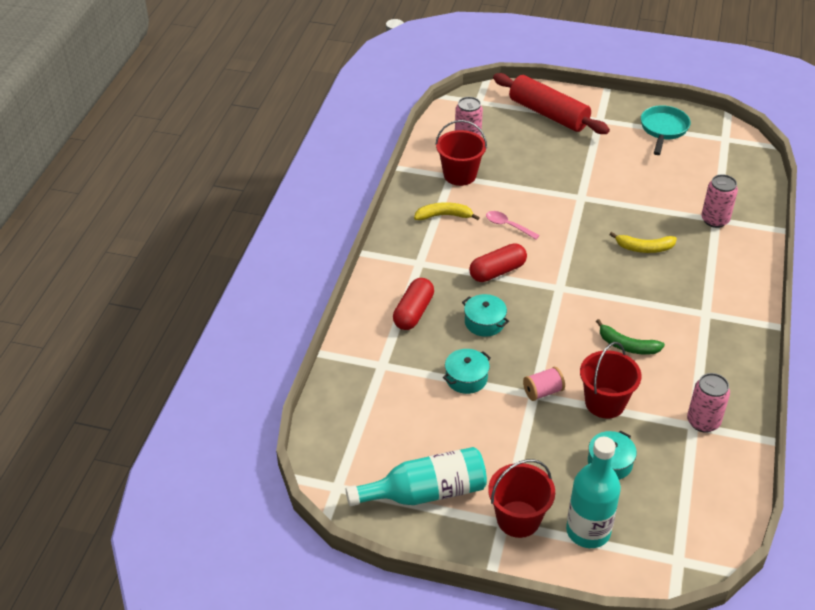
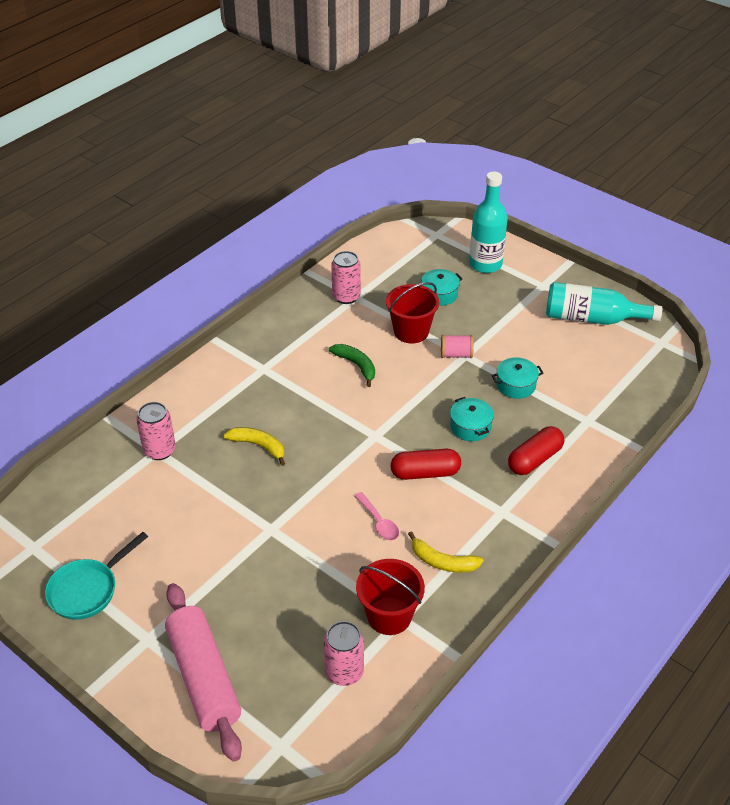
camera: 155 degrees left, 0 degrees up
(518, 519) = (531, 284): red bucket -> none
(548, 114) = (204, 678): red rolling pin -> pink rolling pin

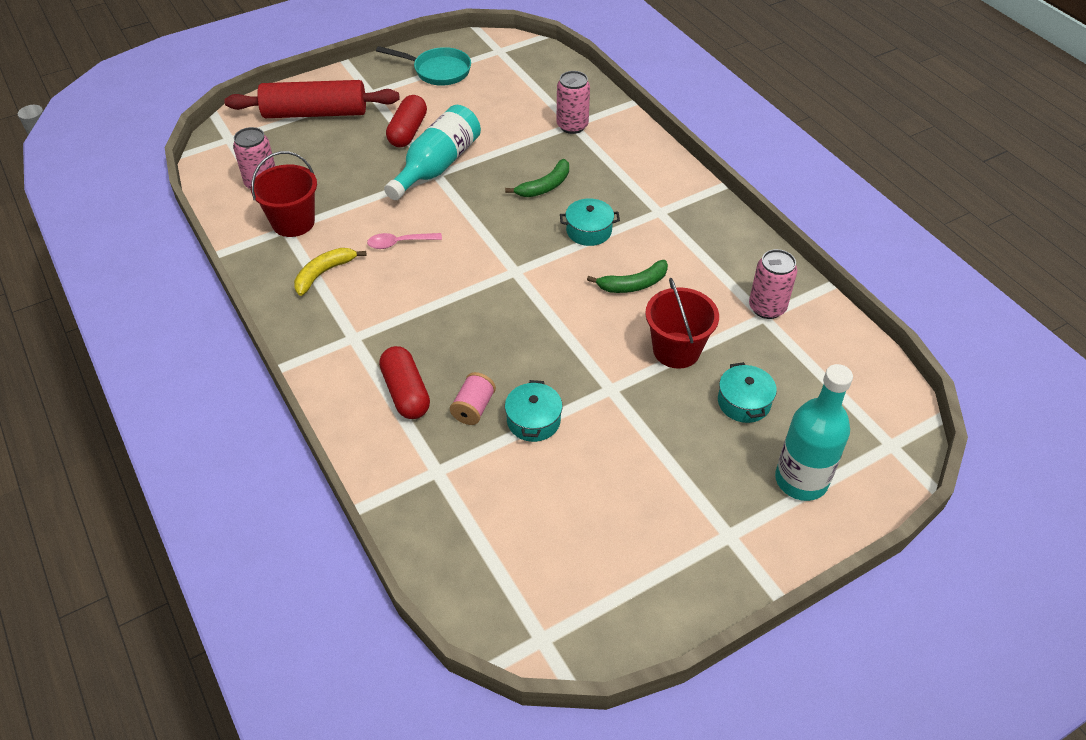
camera: 110 degrees right, 5 degrees up
(87, 590) = (438, 71): turquoise pan -> turquoise pan turned 135 degrees clockwise
(204, 678) = (315, 113): pink rolling pin -> red rolling pin
(258, 446) = (545, 186): yellow banana -> green banana
(425, 473) = (441, 294): red capsule -> red capsule (408, 132)
(456, 355) = (615, 380): pink spool -> pink spool (473, 408)
(470, 427) = (486, 353): turquoise pot -> turquoise pot (589, 231)
(592, 318) = (630, 567): turquoise bottle -> turquoise bottle (437, 166)

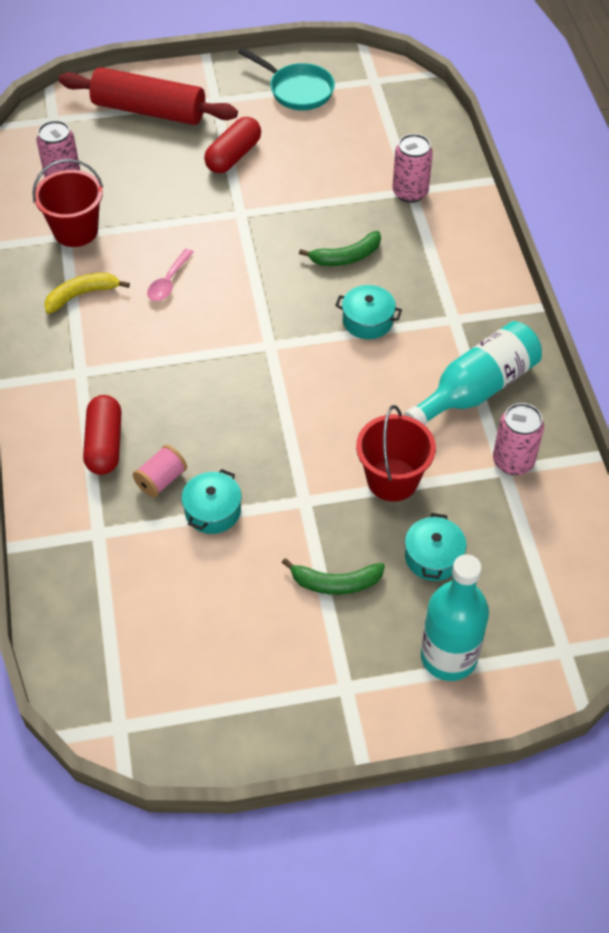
camera: 20 degrees right, 5 degrees up
(399, 243) = (168, 282): pink spoon -> pink spoon turned 75 degrees counterclockwise
(437, 166) = (246, 204): turquoise bottle -> turquoise bottle (476, 389)
(633, 284) = (384, 394): green banana -> green banana (336, 583)

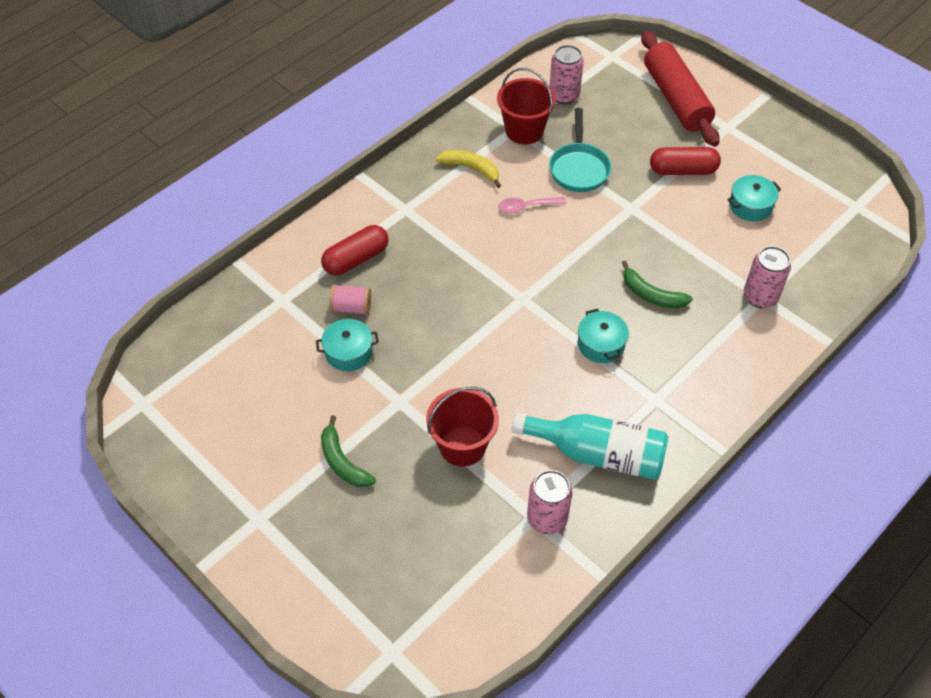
camera: 55 degrees right, 0 degrees up
(297, 90) = (791, 166): turquoise pan -> turquoise pan (579, 168)
(433, 557) = (412, 512): turquoise pot -> turquoise pot (750, 206)
(448, 656) = (330, 572): turquoise bottle -> none

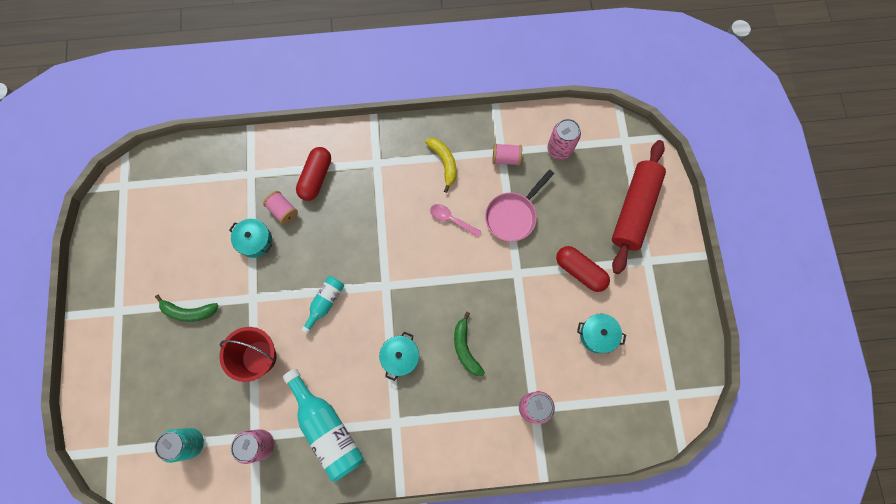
camera: 40 degrees right, 20 degrees up
(342, 462) = (189, 312): green banana -> green banana turned 90 degrees counterclockwise
(356, 259) = (316, 177): red capsule -> red capsule turned 75 degrees counterclockwise
(472, 575) = (190, 443): none -> turquoise can
(479, 353) = (325, 303): none -> turquoise bottle
(524, 130) = (506, 158): red bucket -> pink spool
(579, 168) = (513, 215): turquoise pan -> pink pan

